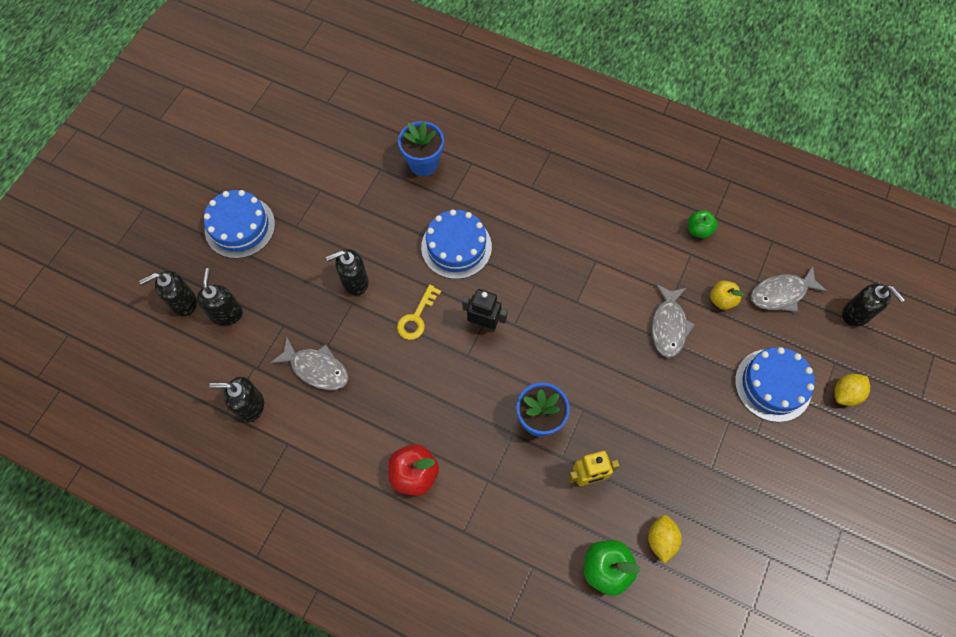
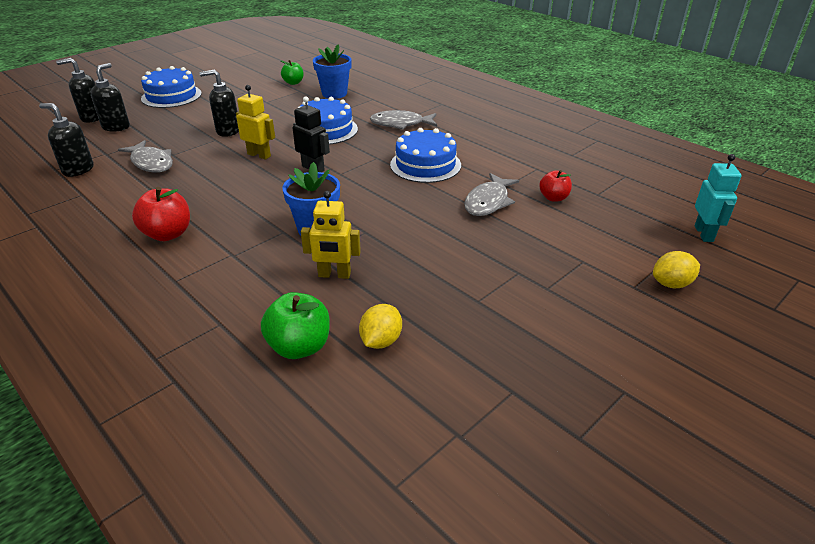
camera: 20 degrees right, 30 degrees down
(416, 317) = (259, 155): yellow key -> yellow robot
(699, 230) = (552, 158): green apple -> green apple (293, 83)
(721, 300) = (553, 198): yellow apple -> red apple
(773, 385) = (583, 259): blue cake -> blue cake (425, 165)
(781, 293) = (621, 206): grey fish -> grey fish (400, 124)
(856, 314) = (704, 234): black soap dispenser -> turquoise robot

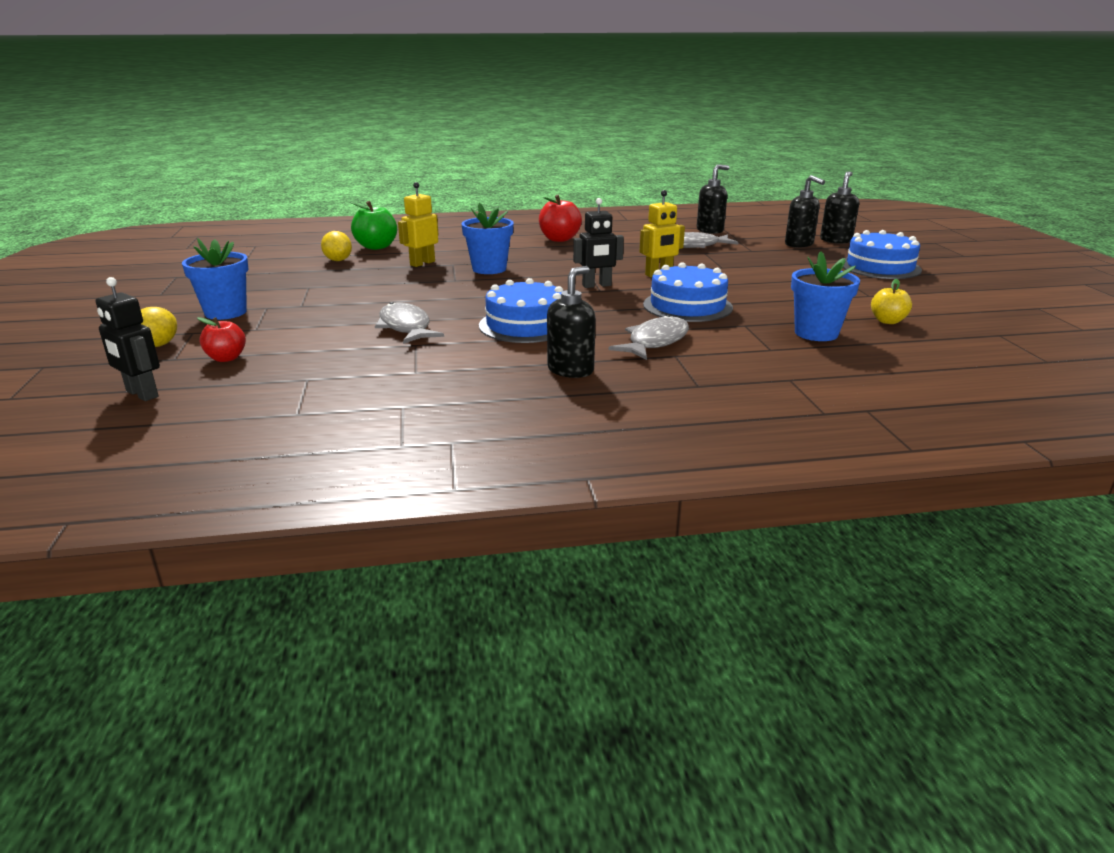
camera: 125 degrees right, 10 degrees down
(228, 131) = (739, 273): black soap dispenser -> black soap dispenser (571, 370)
(293, 83) = (887, 321): green apple -> yellow apple
(553, 198) = (350, 355): red apple -> red apple (226, 358)
(587, 301) = (226, 312): none -> blue flower pot
(704, 234) = (141, 394): turquoise robot -> black robot

